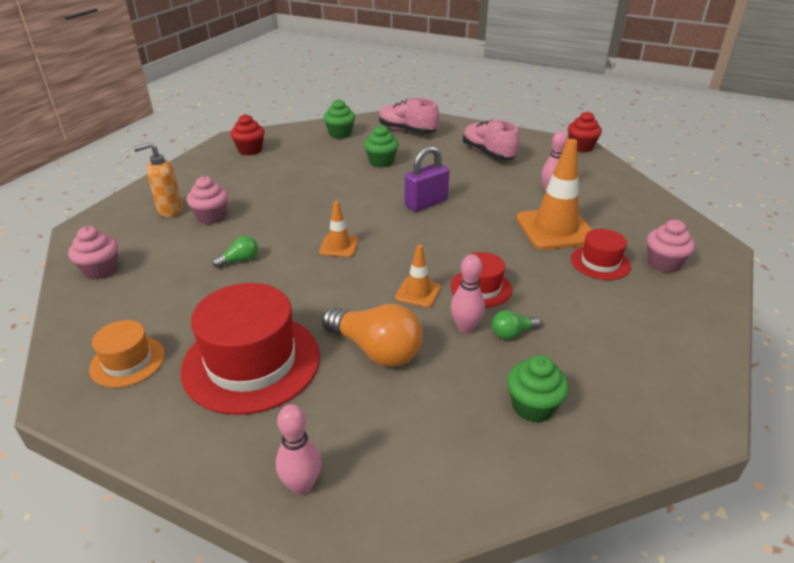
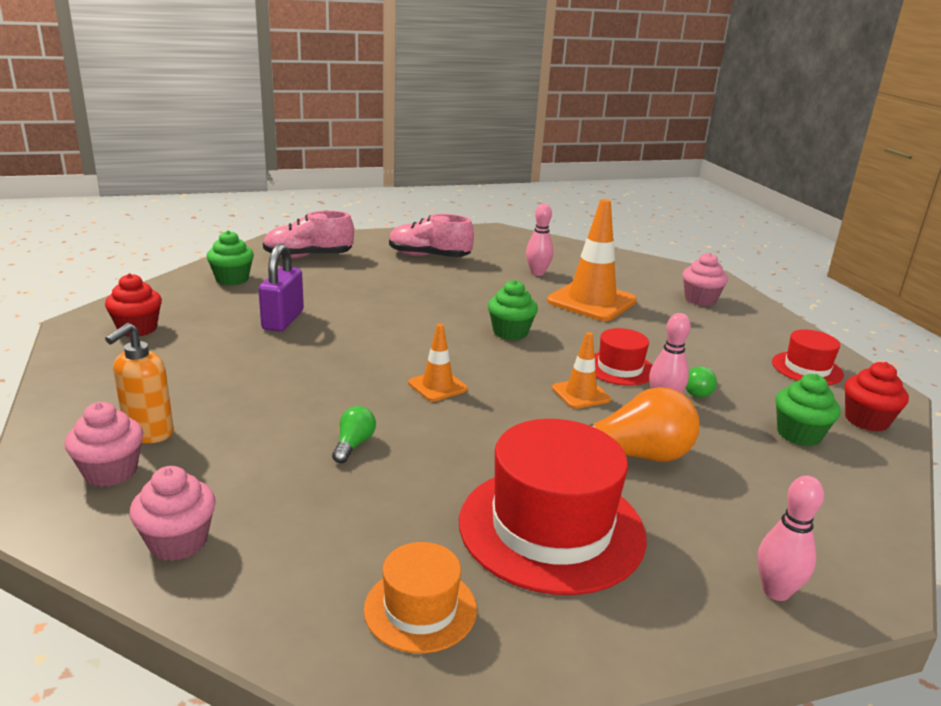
camera: 45 degrees left, 10 degrees down
(211, 217) = (227, 417): pink cupcake -> pink cupcake (110, 472)
(381, 162) = (335, 294): green cupcake -> green cupcake (510, 332)
(426, 203) = (450, 317): purple padlock -> purple padlock (283, 320)
(581, 147) = (498, 230): red cupcake -> red cupcake (866, 420)
(600, 262) = (663, 314): red hat -> red hat (807, 368)

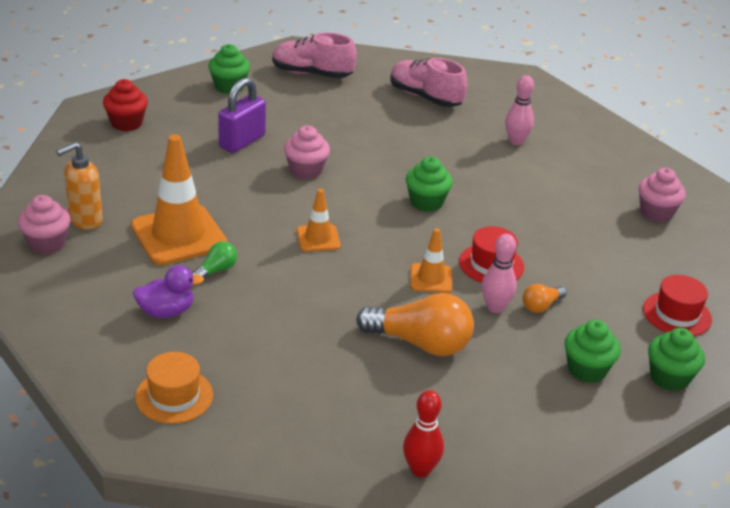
camera: 25 degrees right, 10 degrees up
(178, 542) = (61, 306): pink cupcake -> pink cupcake (306, 170)
(328, 506) = (166, 311): none -> purple duck
(551, 528) = (304, 375): red hat -> none
(591, 301) = (538, 187): orange traffic cone -> orange traffic cone (178, 235)
(699, 391) = (541, 306): green light bulb -> orange light bulb
(776, 591) = (420, 469): pink bowling pin -> red bowling pin
(866, 420) = (669, 378): red cupcake -> green cupcake

